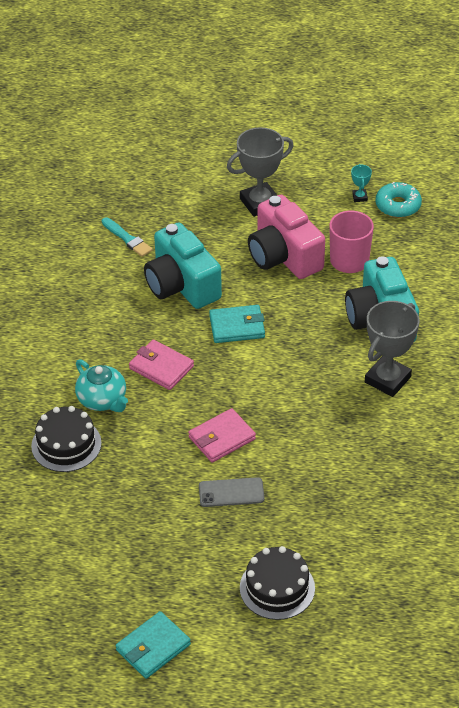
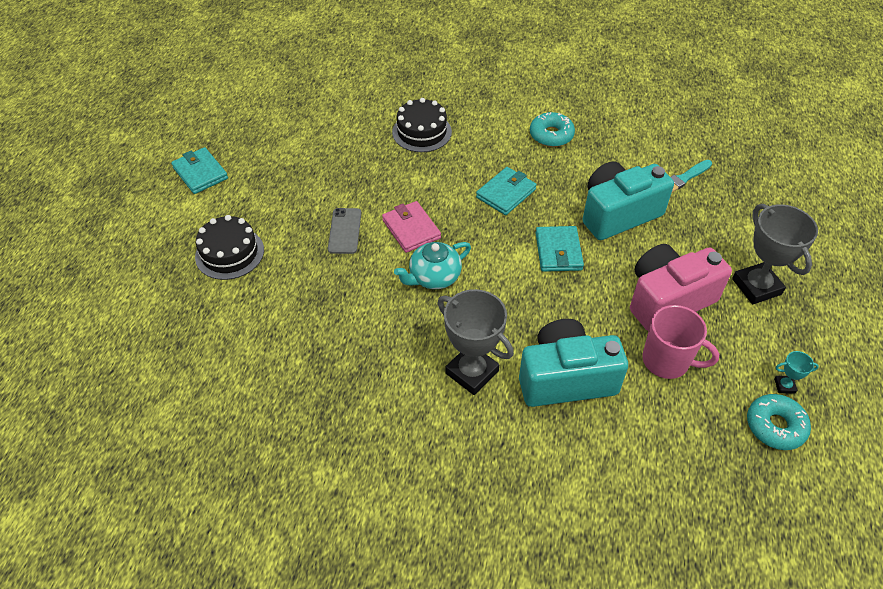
camera: 95 degrees right, 5 degrees up
(67, 335) = (551, 135): none -> turquoise donut
(103, 400) = (469, 154): turquoise teapot -> turquoise teapot (434, 277)
(161, 367) = (506, 193): pink wallet -> turquoise wallet

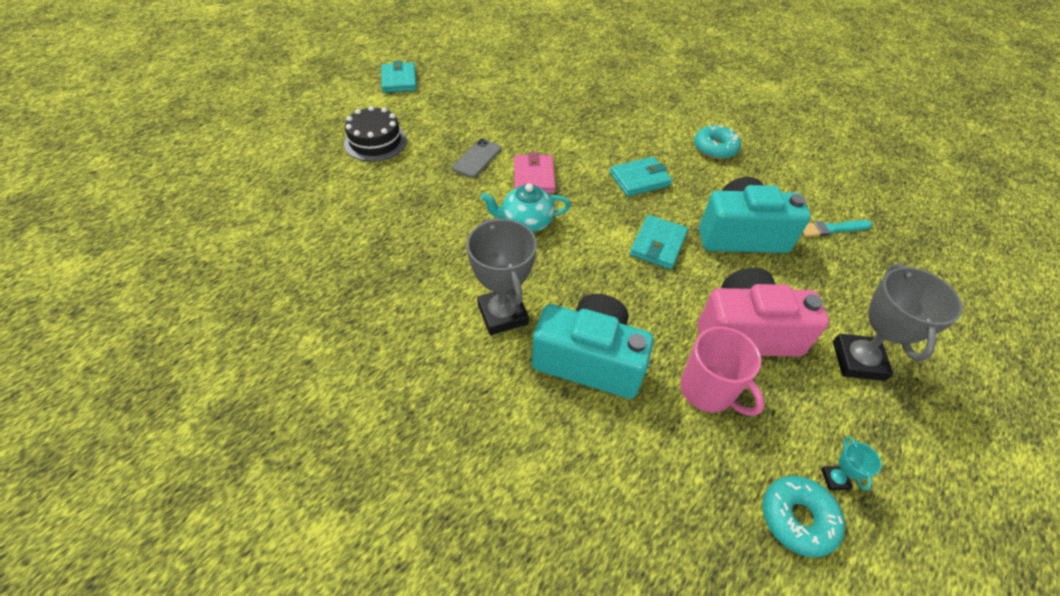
camera: 25 degrees right, 0 degrees up
(422, 132) = (597, 108): black cake -> none
(784, 386) = (834, 479): turquoise trophy -> turquoise trophy turned 60 degrees clockwise

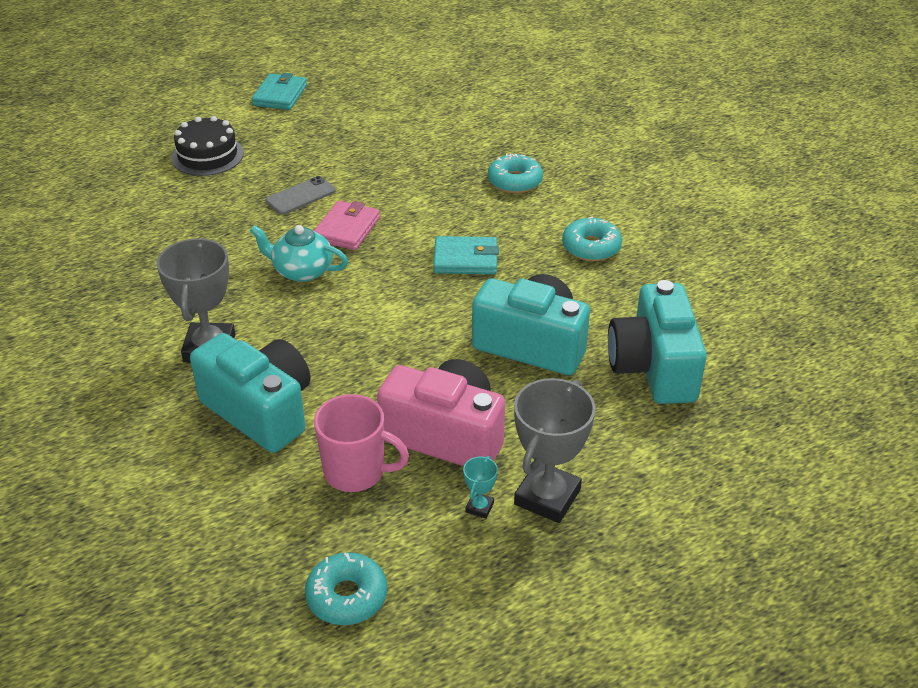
camera: 25 degrees right, 10 degrees down
(624, 111) = (515, 181): none -> turquoise donut
(658, 245) = (426, 329): turquoise wallet -> none
(708, 391) = (356, 472): pink mug -> pink mug turned 60 degrees counterclockwise
(832, 229) = (653, 367): turquoise brush -> turquoise camera
(834, 479) = (415, 581): turquoise trophy -> turquoise trophy (479, 507)

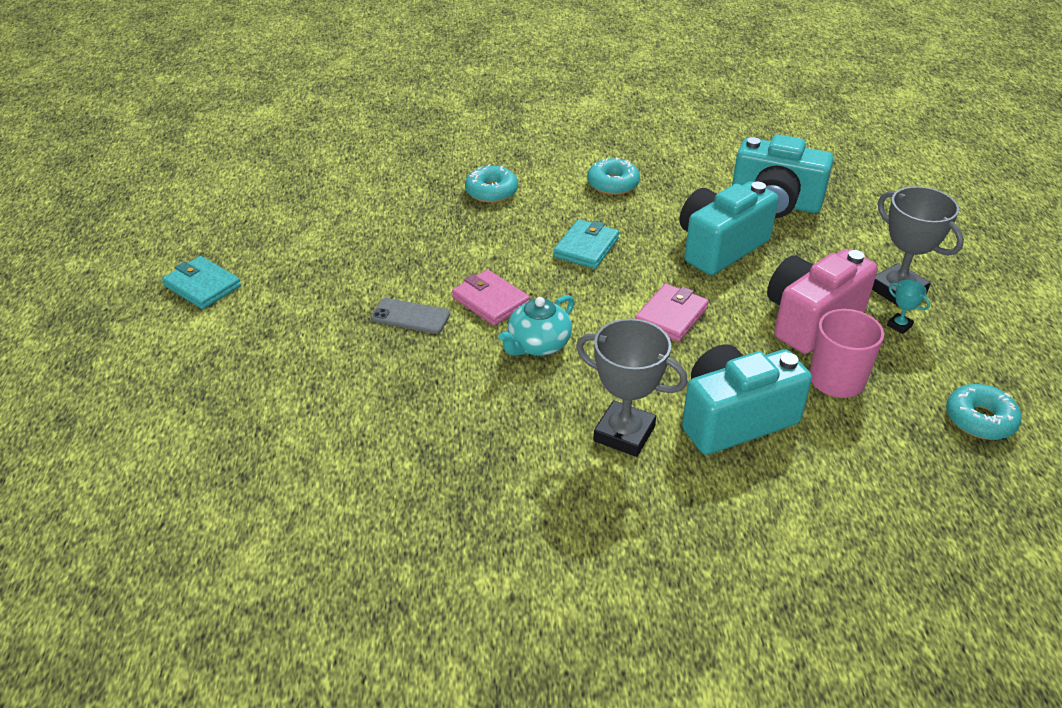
camera: 65 degrees left, 0 degrees up
(207, 156) = (273, 364): black cake -> none
(301, 196) = (410, 316): grey phone -> grey phone turned 60 degrees counterclockwise
(391, 337) = (671, 316): none -> pink wallet

